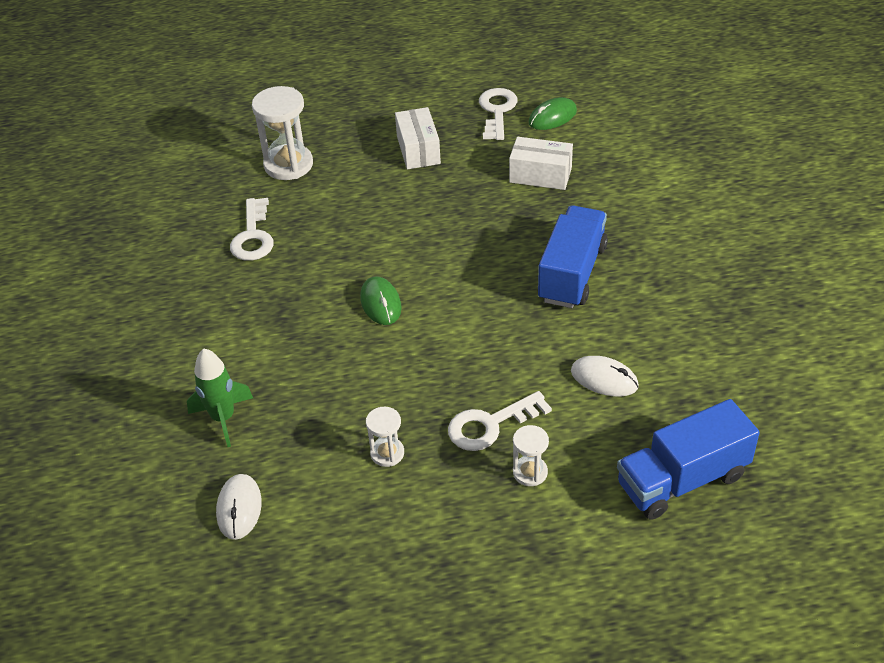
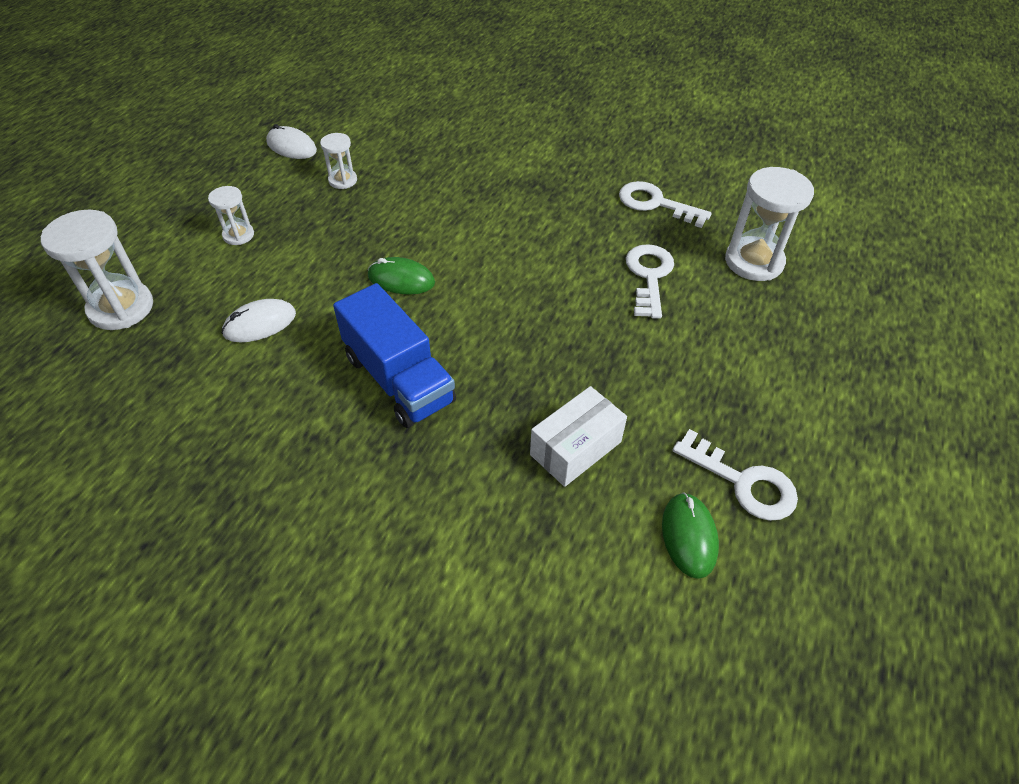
camera: 120 degrees right, 5 degrees up
(223, 418) = (461, 128): green rocket -> none
(239, 508) = (379, 111): white mouse -> white mouse (291, 147)
(381, 303) = (495, 239): green mouse -> green mouse (401, 279)
(418, 150) = (709, 366): white box -> none
(490, 425) = (302, 237): white key -> white key (649, 276)
(682, 480) = (121, 308): blue truck -> white hourglass

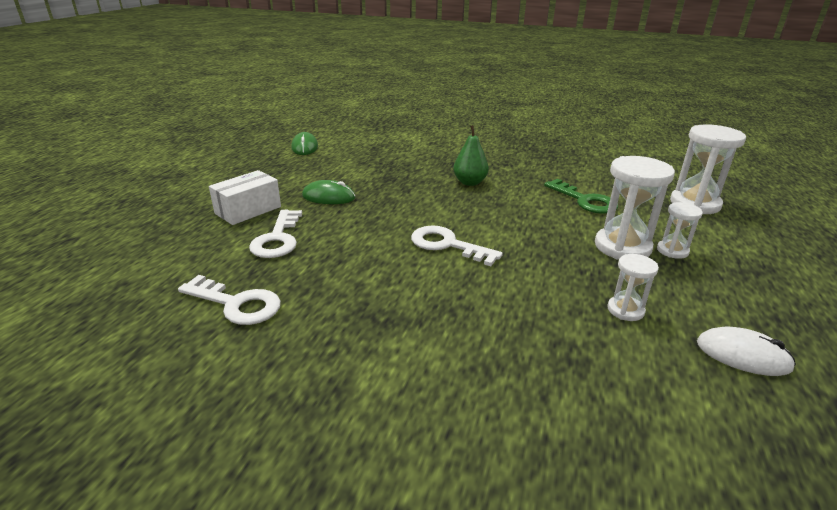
camera: 175 degrees right, 20 degrees down
(260, 324) = (585, 200): white mouse -> green key
(399, 379) = (470, 182): blue truck -> green pear
(401, 279) = (498, 227): green mouse -> green mouse (328, 197)
(575, 448) = (357, 165): white box -> white box (248, 210)
(743, 482) = (267, 159): white key -> white key (447, 245)
(754, 262) = (167, 254): white hourglass -> white hourglass (622, 247)

